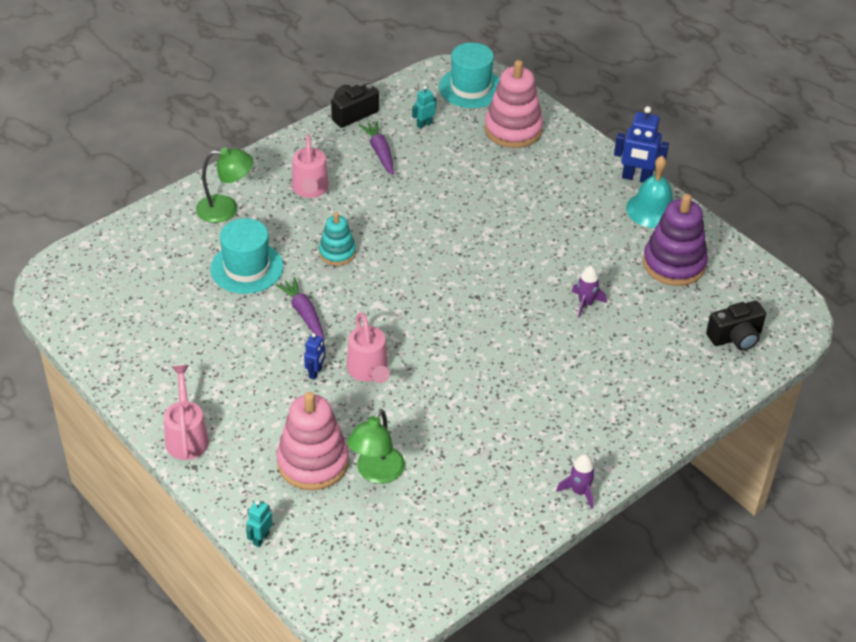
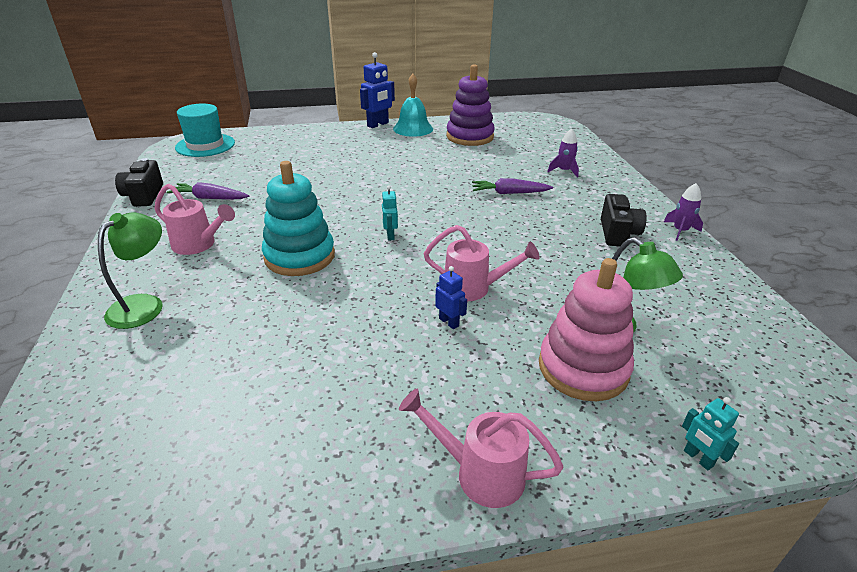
camera: 60 degrees left, 10 degrees down
(247, 268) = (249, 319): turquoise hat -> none
(304, 313) = (358, 302): purple carrot -> purple carrot (509, 193)
(337, 253) = (299, 256): turquoise stacking toy -> turquoise stacking toy, size x1.71
(424, 124) = (211, 172): turquoise robot -> turquoise robot (390, 235)
(513, 129) = (272, 144): pink stacking toy -> none
(585, 303) = (479, 172): purple rocket -> purple rocket (564, 171)
(735, 337) = (553, 139): black camera -> black camera (618, 233)

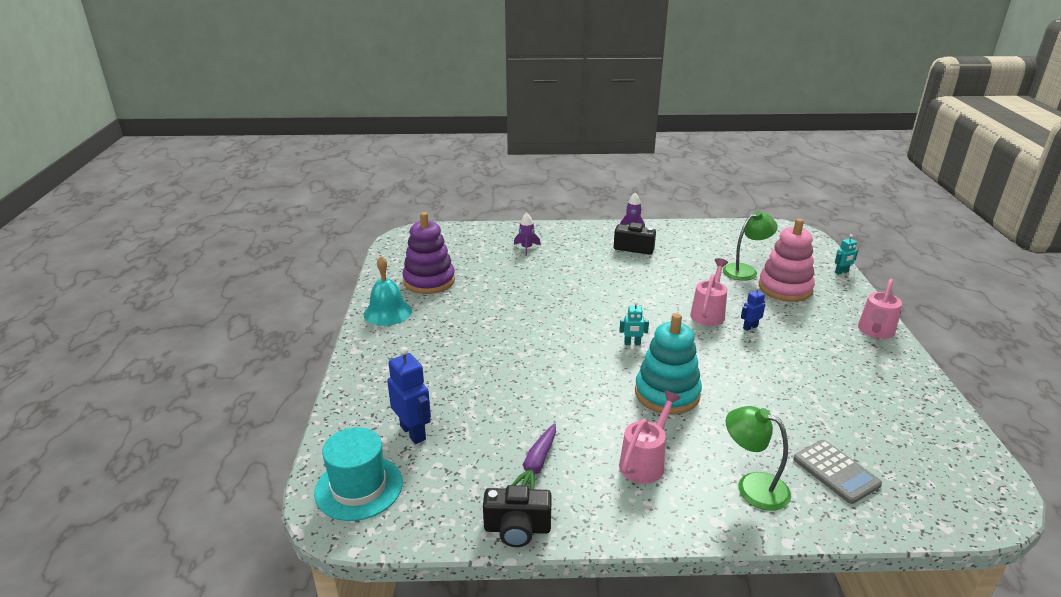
camera: 80 degrees left, 5 degrees down
(143, 369) = (836, 472): none -> grey calculator
(378, 124) = (361, 335): blue robot -> blue robot (413, 432)
(509, 193) = (563, 278): purple carrot -> none

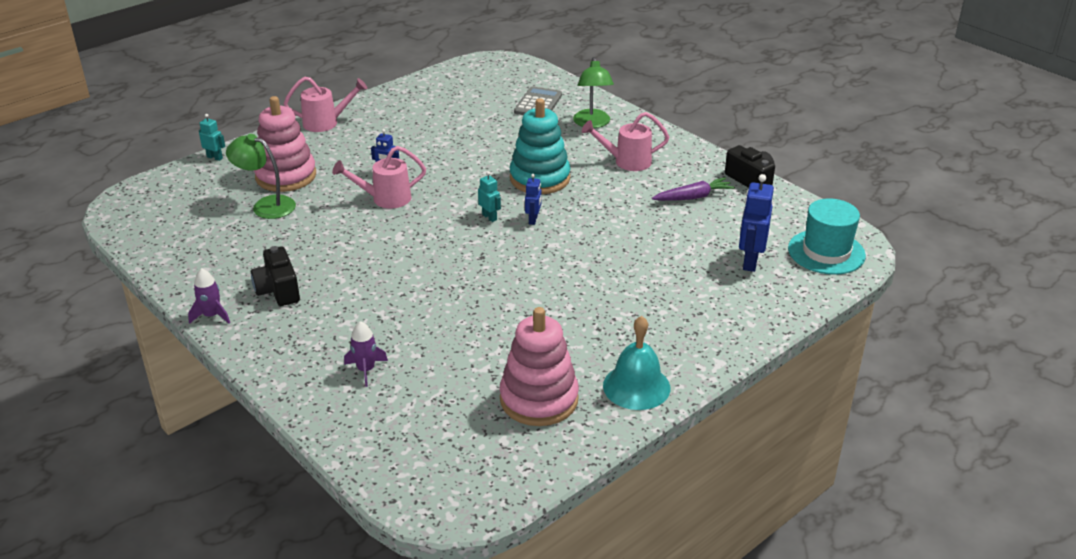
camera: 130 degrees left, 5 degrees up
(429, 281) = (539, 399): purple stacking toy -> pink stacking toy
(605, 360) = (533, 220): none -> blue robot

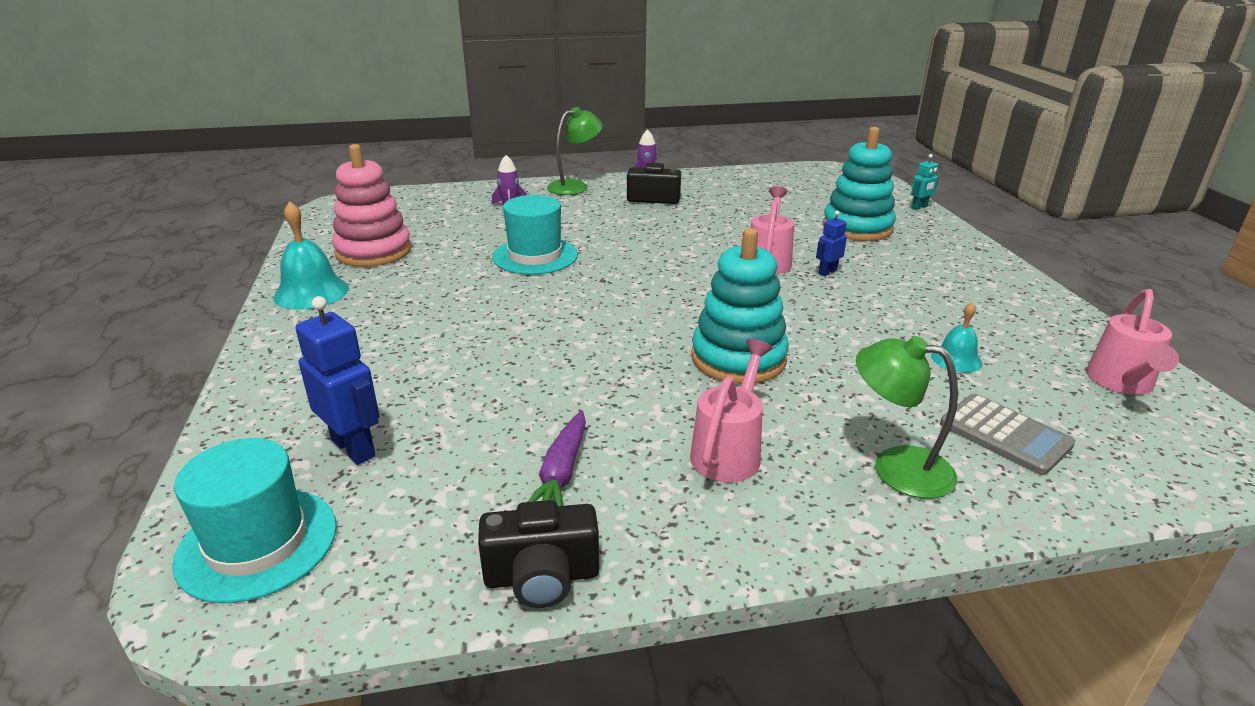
camera: 120 degrees right, 5 degrees down
(266, 205) = (801, 213): green lamp -> green lamp (575, 186)
(286, 176) = (857, 228): pink stacking toy -> turquoise stacking toy
(326, 123) = (985, 265): pink watering can -> pink watering can (1121, 383)
(468, 304) = (535, 256): none -> turquoise hat
(475, 120) = (956, 359): none -> turquoise bell
(489, 217) = (675, 302): turquoise robot -> none
(533, 220) = (641, 325): blue robot -> none

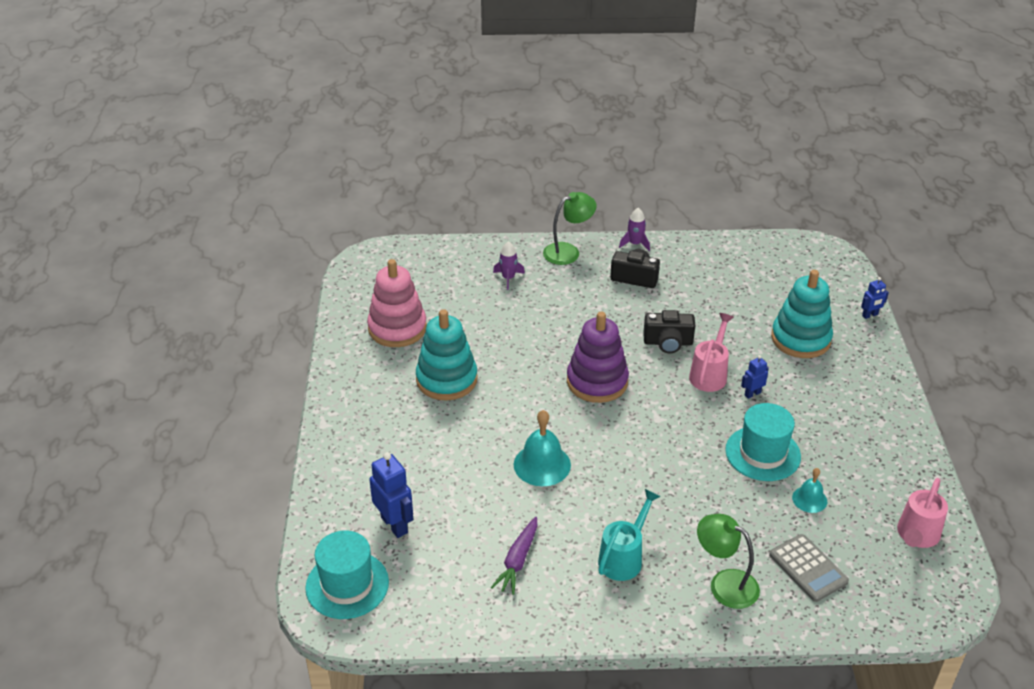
camera: 10 degrees right, 10 degrees up
(311, 292) = (354, 373): turquoise bell -> turquoise bell (542, 464)
(535, 256) = (523, 348): turquoise hat -> turquoise hat (762, 453)
(542, 577) = (499, 627): black camera -> black camera (668, 342)
(634, 276) = (597, 382): none -> purple stacking toy
(729, 451) = (624, 558): pink watering can -> turquoise watering can
(738, 358) = (653, 479): turquoise stacking toy -> turquoise stacking toy (446, 379)
(919, 207) = (870, 315): turquoise robot -> blue robot

